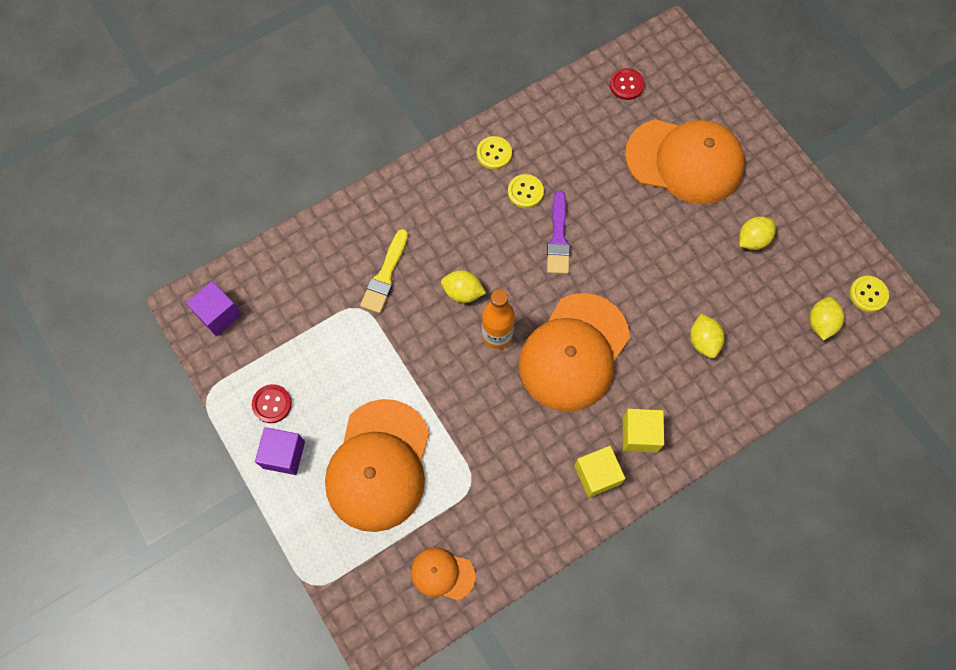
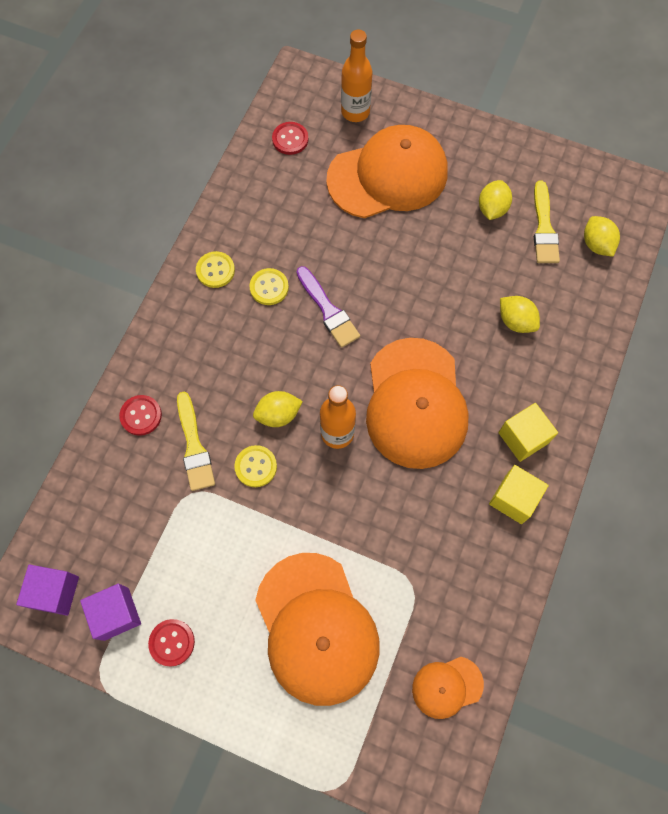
camera: 35 degrees left, 0 degrees up
(284, 455) = (219, 683): purple cube -> purple cube (116, 614)
(363, 228) = (141, 415): none -> red button
(696, 93) = (355, 112): none -> orange bottle
(785, 282) = (544, 228): none -> yellow brush
(868, 294) = (615, 197): yellow button -> yellow button (256, 466)

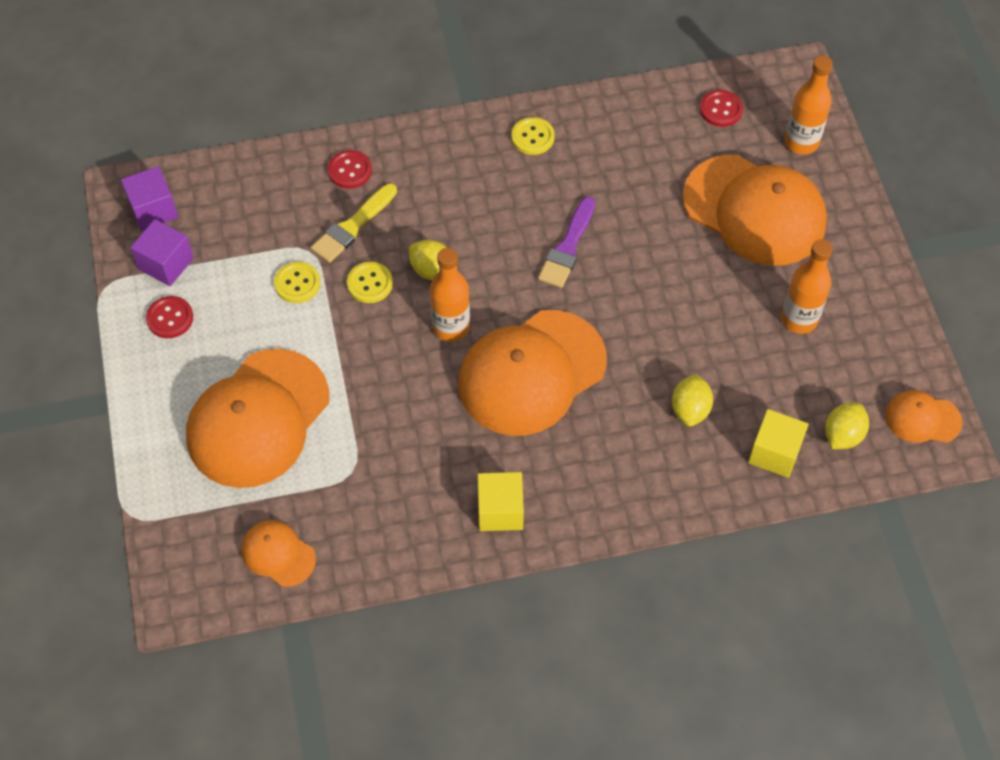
camera: 55 degrees right, 10 degrees down
(269, 287) = (551, 188): yellow button -> yellow button (297, 283)
(492, 209) = (799, 319): yellow lemon -> orange bottle
(523, 438) = (570, 484): yellow cube -> yellow cube (774, 453)
(544, 228) = (819, 377): yellow brush -> none
(614, 191) = (922, 418): none -> orange cap

